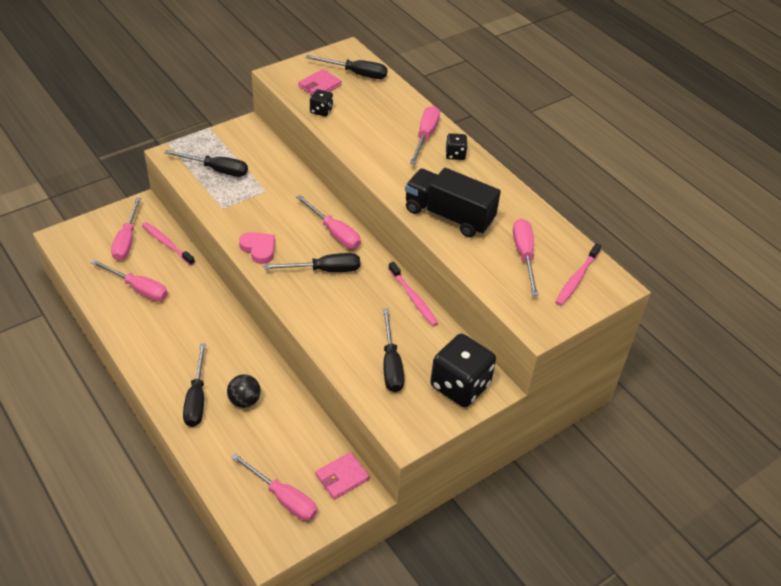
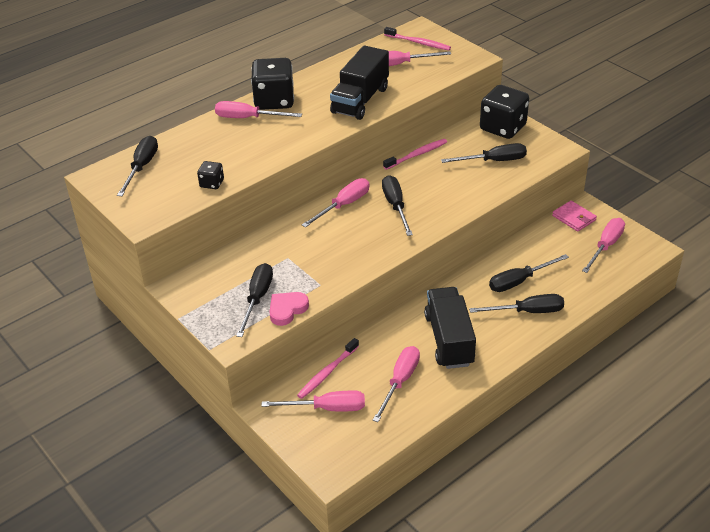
camera: 90 degrees left, 5 degrees down
(178, 329) = (449, 340): none -> black truck
(244, 401) = (519, 281): black ball -> black screwdriver
(259, 249) = (377, 250): pink heart -> pink heart (287, 310)
(319, 86) = (165, 189): pink wallet -> none
(455, 154) = (274, 101): black dice -> black dice, size x2.09

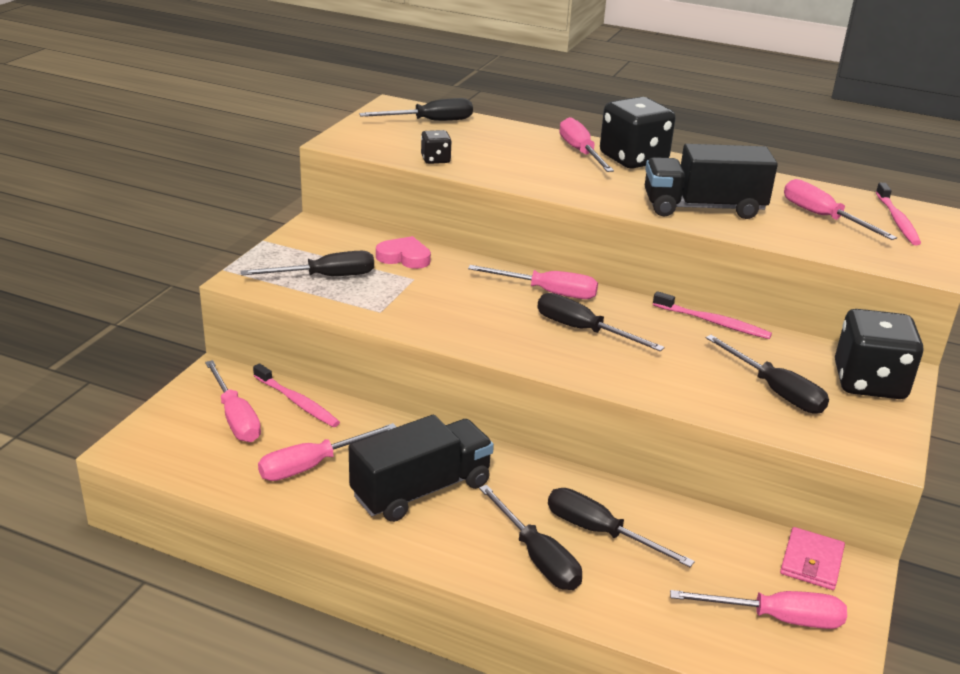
camera: 60 degrees right, 10 degrees down
(287, 310) = (318, 300): pink heart -> pink heart (404, 257)
(327, 373) = (297, 402): pink toothbrush -> pink toothbrush turned 150 degrees counterclockwise
(395, 206) = (583, 330): black screwdriver -> black screwdriver turned 105 degrees counterclockwise
(400, 382) = (313, 465): pink screwdriver -> pink screwdriver turned 150 degrees clockwise

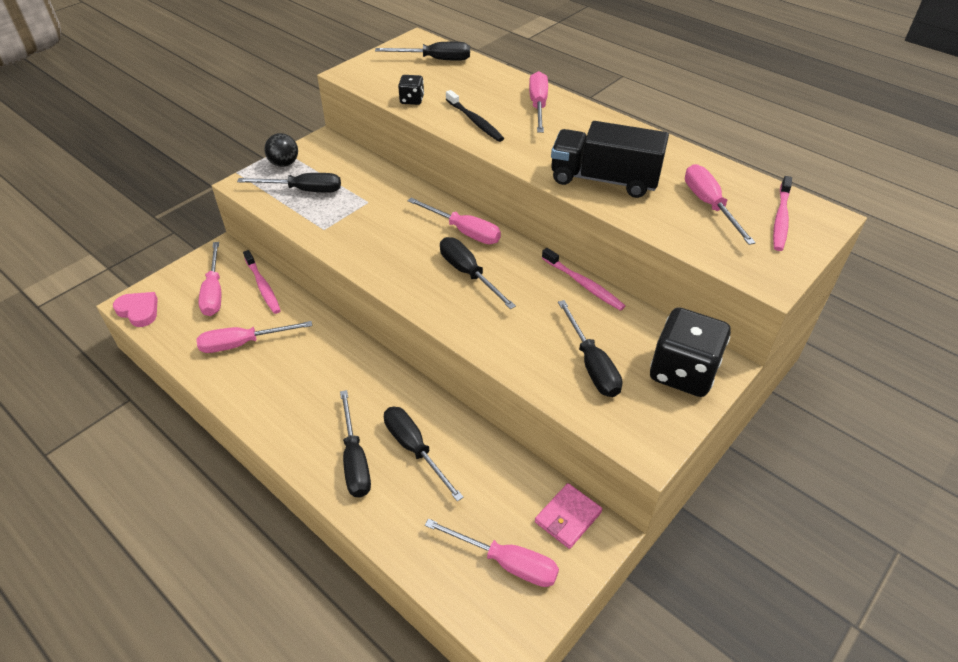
camera: 20 degrees right, 15 degrees up
(280, 254) = (284, 163): none -> black ball
(404, 257) = (373, 180): pink heart -> pink heart (139, 311)
(421, 490) = (306, 381): black truck -> none
(524, 172) = (475, 121): none -> black toothbrush
(633, 159) = (579, 118): black dice -> none

